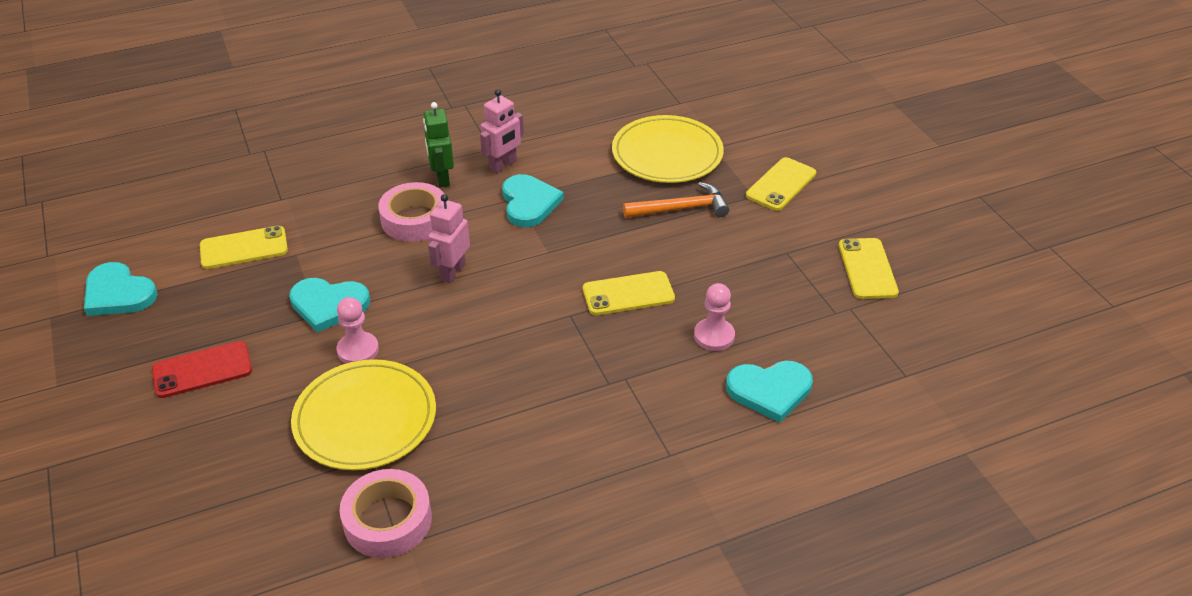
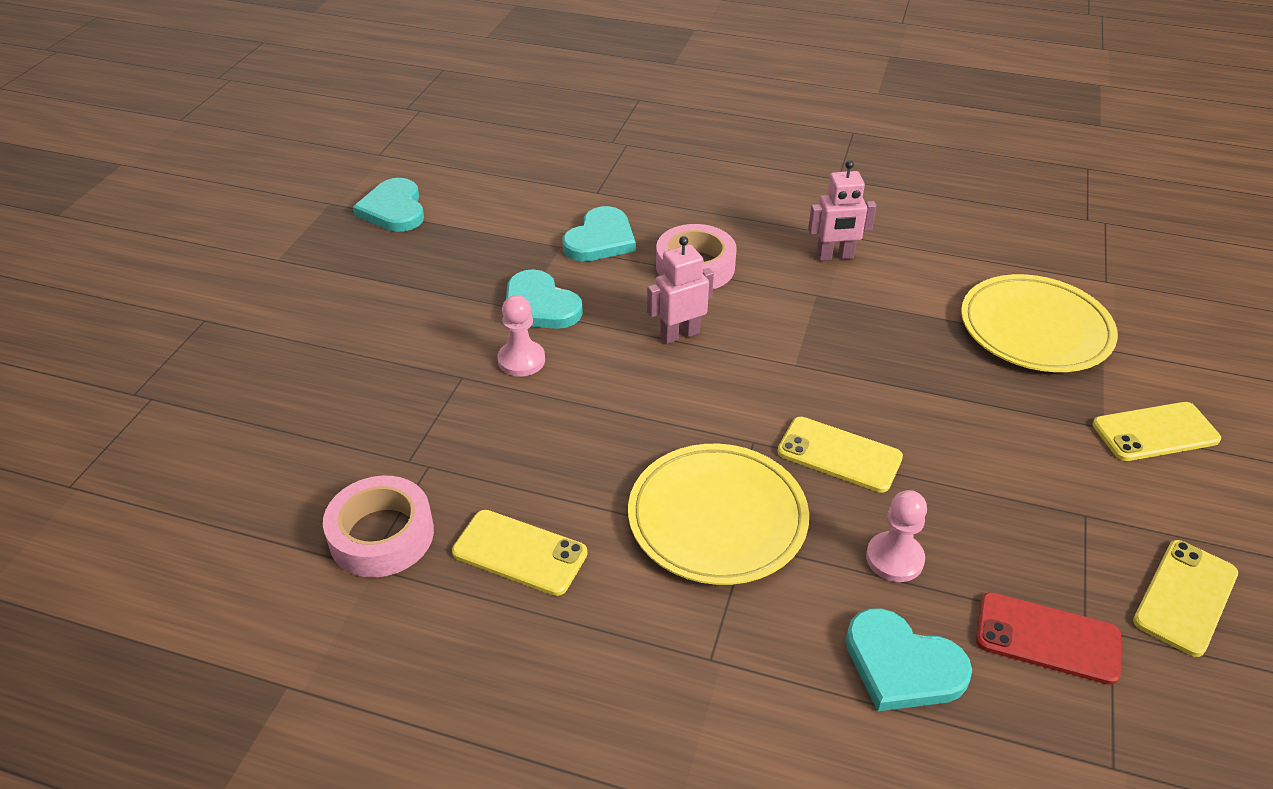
camera: 40 degrees right, 0 degrees up
(202, 370) = (385, 306): red phone -> red phone (1047, 638)
(244, 248) = (524, 220): yellow phone -> yellow phone (519, 553)
(365, 418) = (462, 427): yellow plate -> yellow plate (717, 518)
(442, 178) = (760, 240): green robot -> none
(529, 203) = (824, 306): turquoise heart -> turquoise heart (600, 239)
(681, 208) = (994, 396): orange hammer -> none

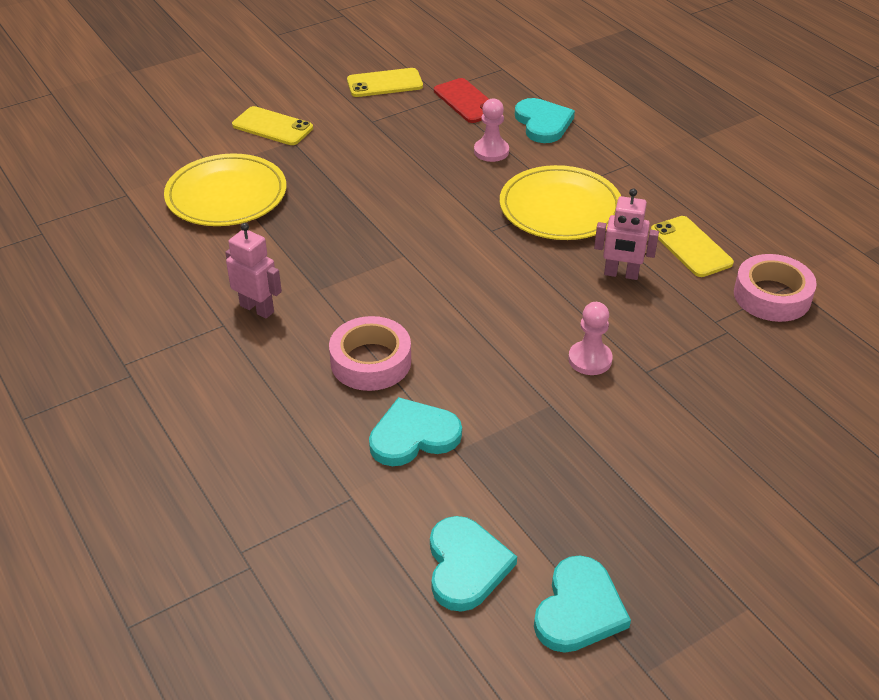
camera: 140 degrees left, 0 degrees up
(539, 305) = (533, 398): turquoise heart -> turquoise heart (466, 566)
(679, 334) = (453, 315): pink robot -> pink robot (621, 274)
(839, 455) = (452, 200): yellow phone -> none

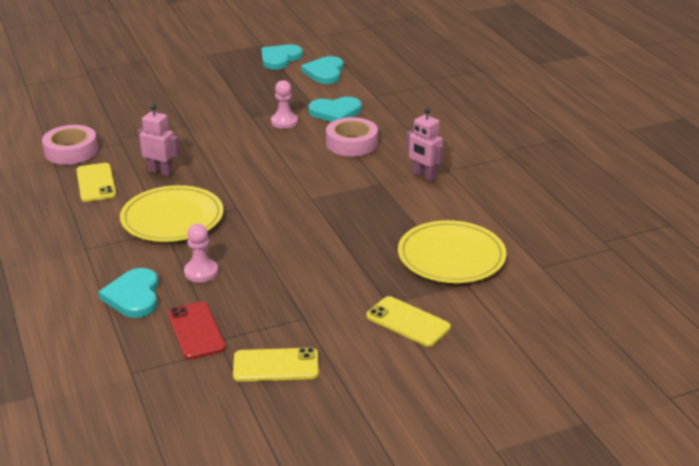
camera: 170 degrees left, 10 degrees down
(590, 359) = (215, 132): pink pawn -> pink pawn (284, 122)

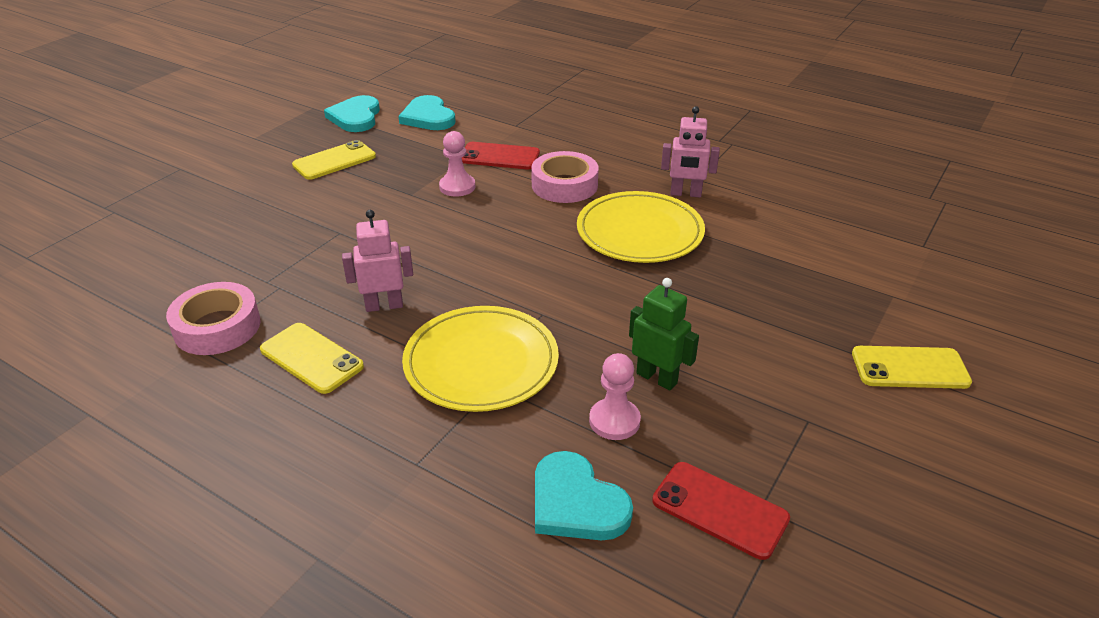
camera: 35 degrees left, 5 degrees up
(252, 263) = (657, 378): none -> green robot
(276, 365) = (871, 504): yellow phone -> yellow phone (334, 161)
(335, 112) = (499, 156): turquoise heart -> red phone
(451, 256) = (836, 271): yellow plate -> yellow plate (639, 232)

